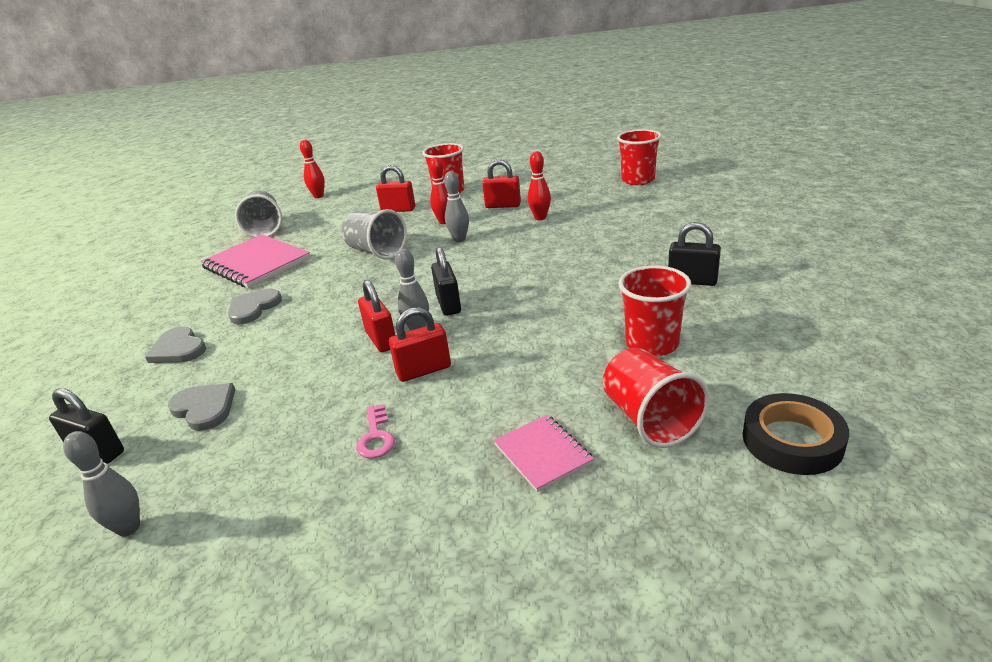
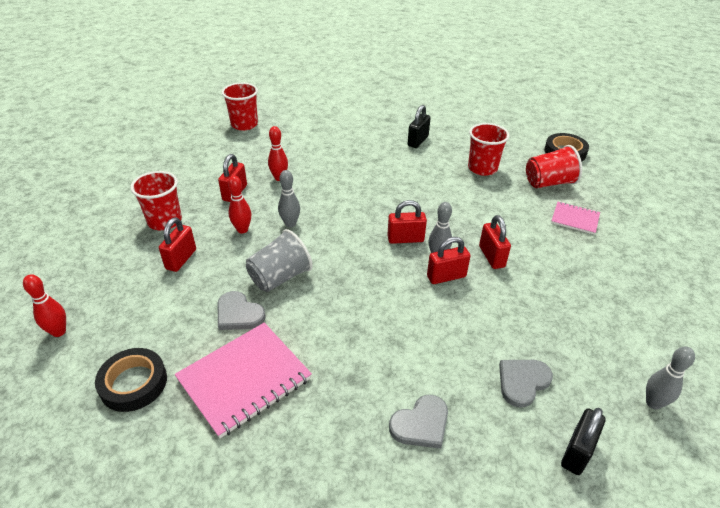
camera: 85 degrees left, 10 degrees up
(253, 308) = (358, 369): grey heart -> grey heart (238, 314)
(265, 229) = (133, 383): grey cup -> black tape
(376, 437) = (560, 281): pink key -> none
(448, 304) = (405, 239): black padlock -> red padlock
(543, 454) = (575, 219): pink notebook -> pink notebook turned 45 degrees clockwise

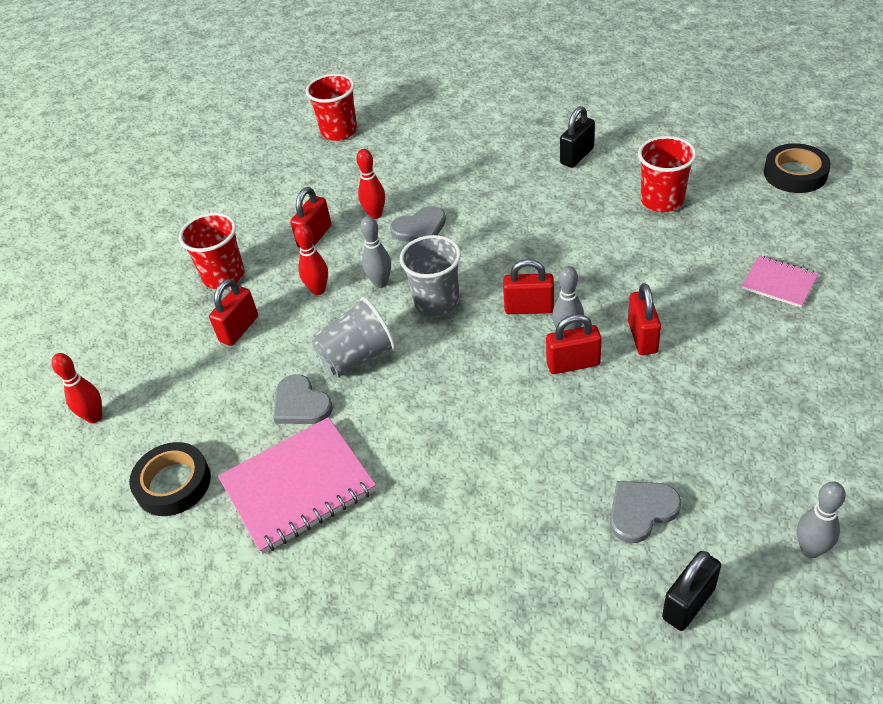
camera: 15 degrees right, 5 degrees up
(335, 236) = (436, 301): none -> grey cup
(421, 424) = (499, 554): grey heart -> grey heart (420, 228)
(548, 183) = (755, 225): red cup -> none

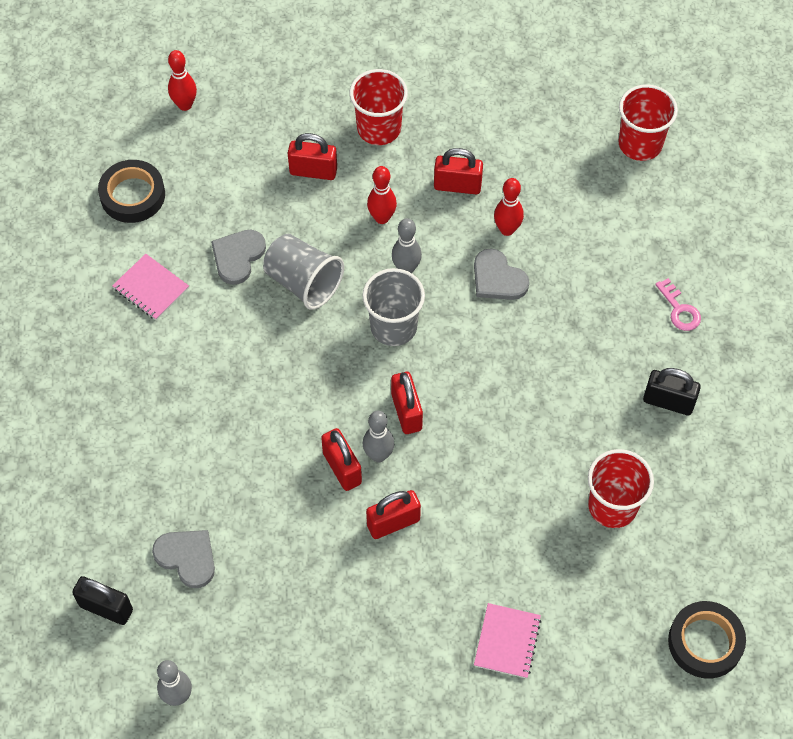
camera: 65 degrees right, 15 degrees up
(298, 486) = (151, 288): pink notebook -> pink notebook, size x0.54
(497, 137) = (679, 310): none -> pink key

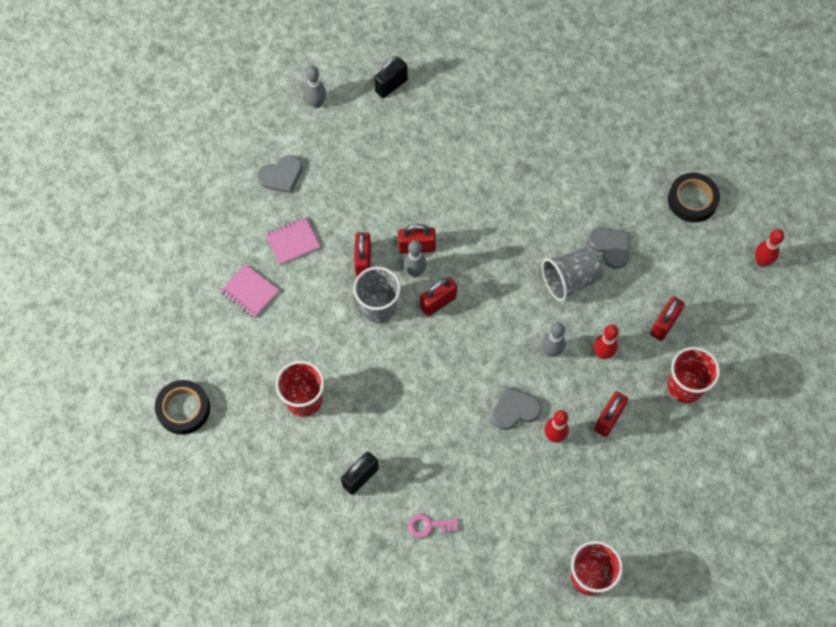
camera: 115 degrees right, 5 degrees up
(151, 288) = (608, 185): pink notebook -> pink notebook (293, 242)
(187, 557) = (401, 138): grey heart -> grey heart (281, 175)
(393, 327) = (507, 323): grey cup -> grey cup (378, 307)
(406, 412) = (438, 302): red padlock -> red padlock turned 45 degrees counterclockwise

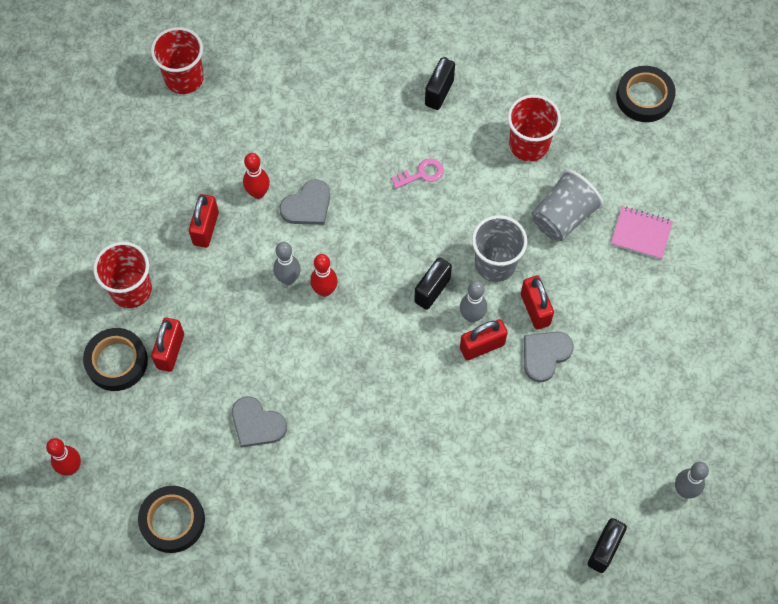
camera: 160 degrees right, 0 degrees up
(281, 175) = (677, 379): grey heart -> grey heart (545, 355)
(293, 242) = (623, 304): pink notebook -> none
(429, 525) = (354, 72): pink key -> pink key (421, 174)
(438, 302) = (432, 290): red padlock -> black padlock
(570, 280) = (292, 367): grey cup -> grey cup (563, 217)
(602, 354) = (231, 295): red bowling pin -> red bowling pin (325, 290)
(710, 330) = (116, 362): none -> black tape

